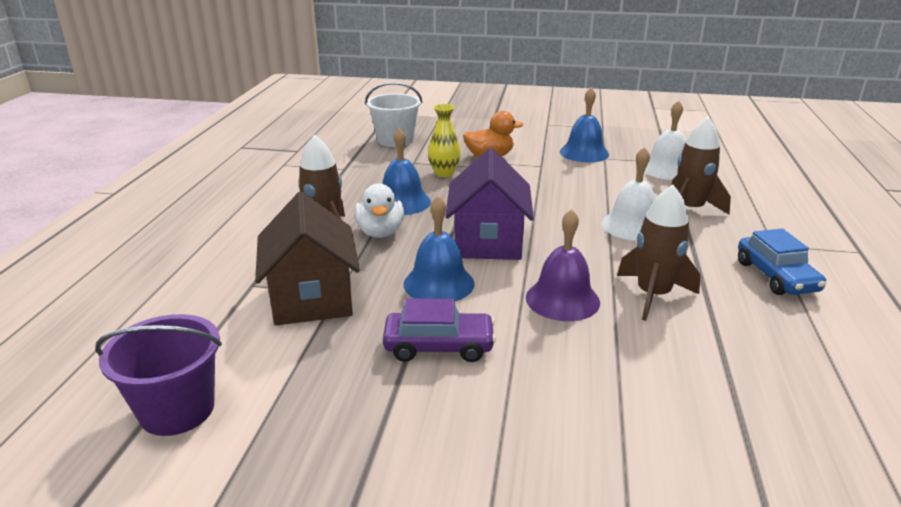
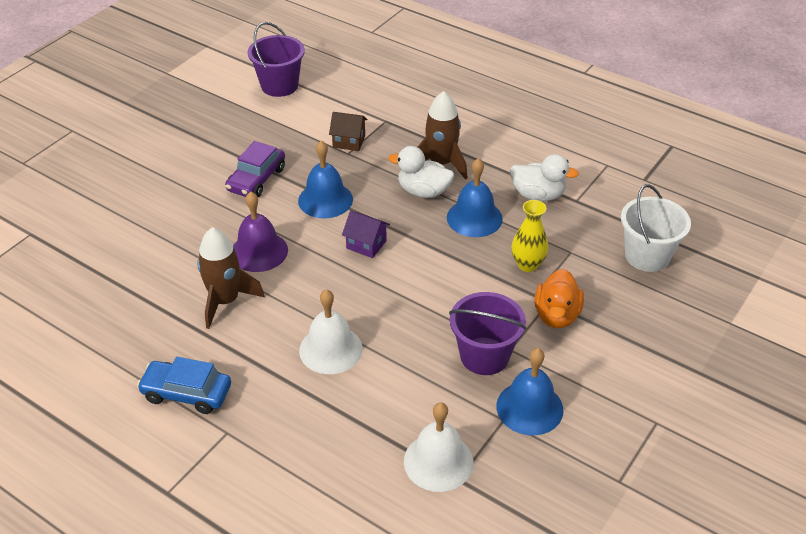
camera: 115 degrees right, 15 degrees up
(312, 299) = (349, 141): brown house -> brown house, size x0.50
(347, 183) = (538, 195): none -> white duck
(488, 242) = (366, 244): purple house -> purple house, size x0.50
(559, 172) = (484, 356): none -> purple bucket
(689, 210) = (331, 414): brown rocket -> none

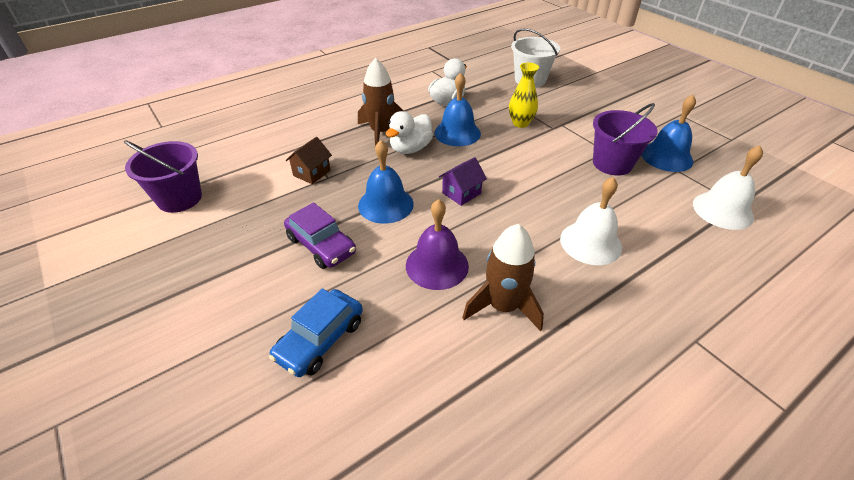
camera: 70 degrees left, 0 degrees up
(187, 393) = (639, 367): blue car -> blue car (320, 340)
(556, 315) = (577, 124): orange duck -> none

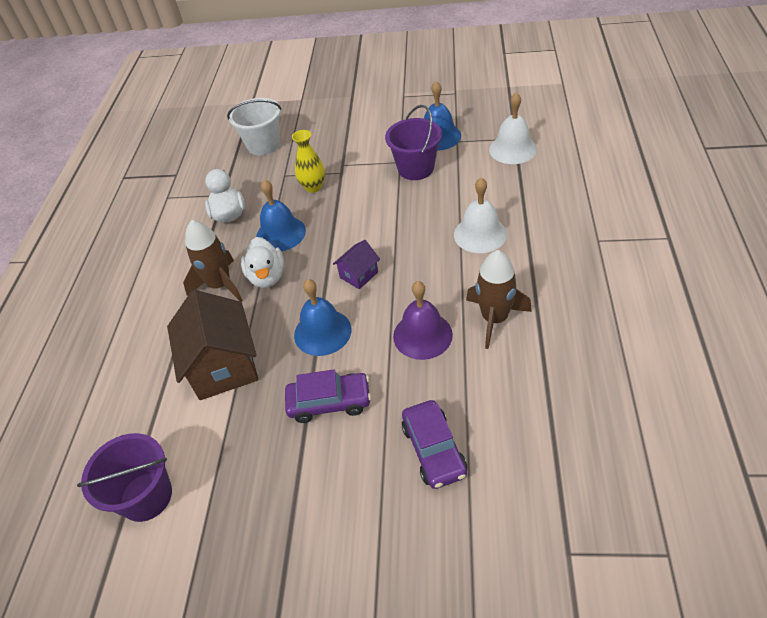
camera: 45 degrees left, 5 degrees up
(312, 173) = (223, 366): brown house -> brown house, size x2.00
(320, 340) = (434, 450): blue car -> purple car
(461, 193) = (359, 275): purple house -> purple house turned 45 degrees clockwise

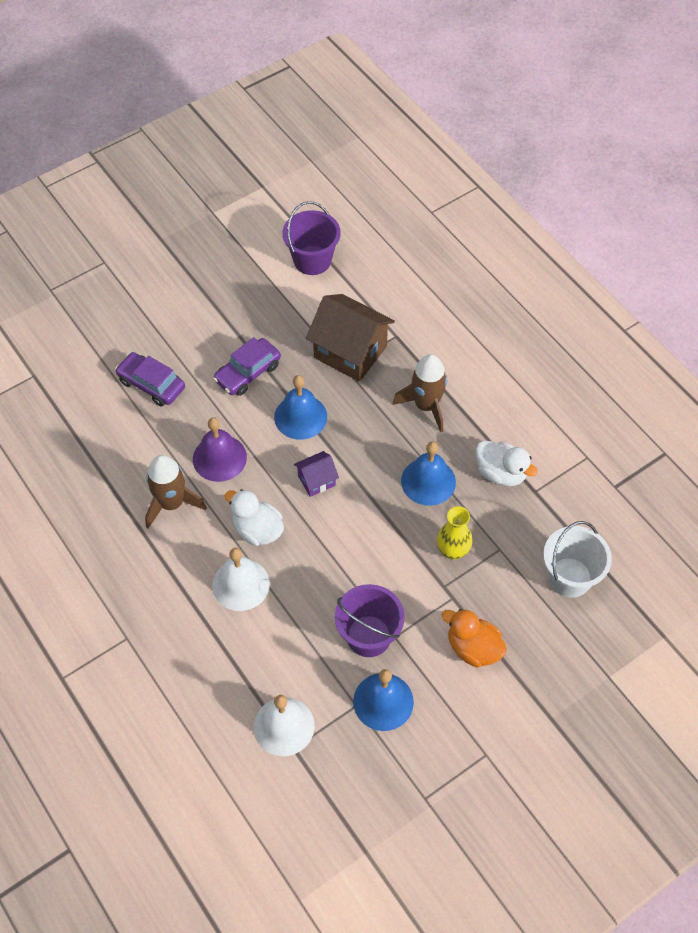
camera: 135 degrees right, 10 degrees up
(267, 277) = (394, 435): white duck -> white duck (257, 530)
(358, 138) = (473, 648): none -> orange duck
(359, 275) = (316, 480): purple house -> purple house turned 60 degrees clockwise

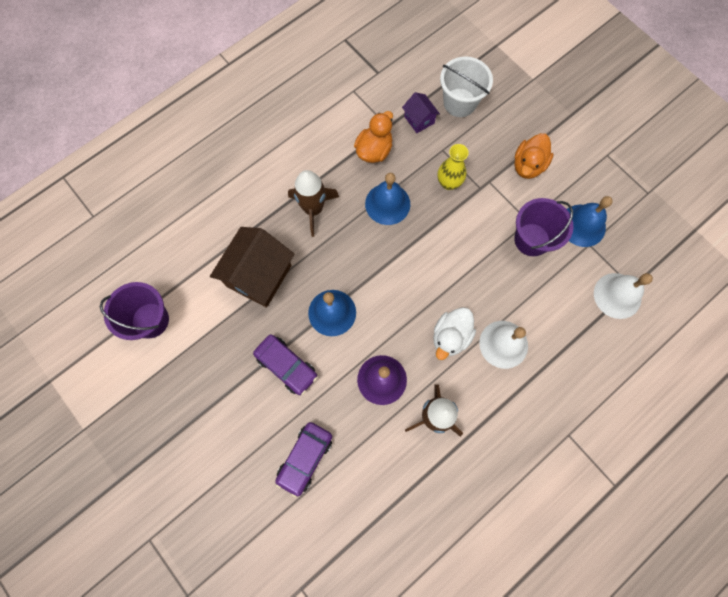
camera: 95 degrees left, 15 degrees up
(316, 480) = (396, 292): purple house -> purple house (419, 120)
(501, 473) = (374, 150): white duck -> orange duck

